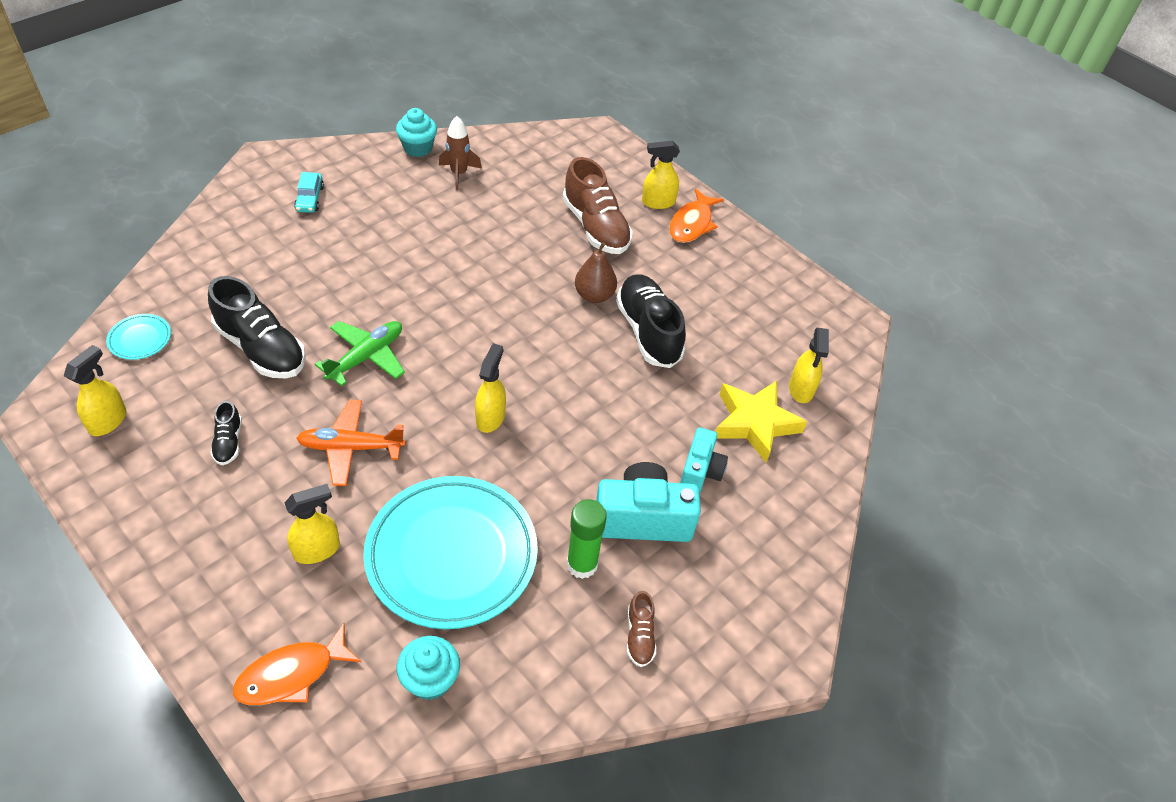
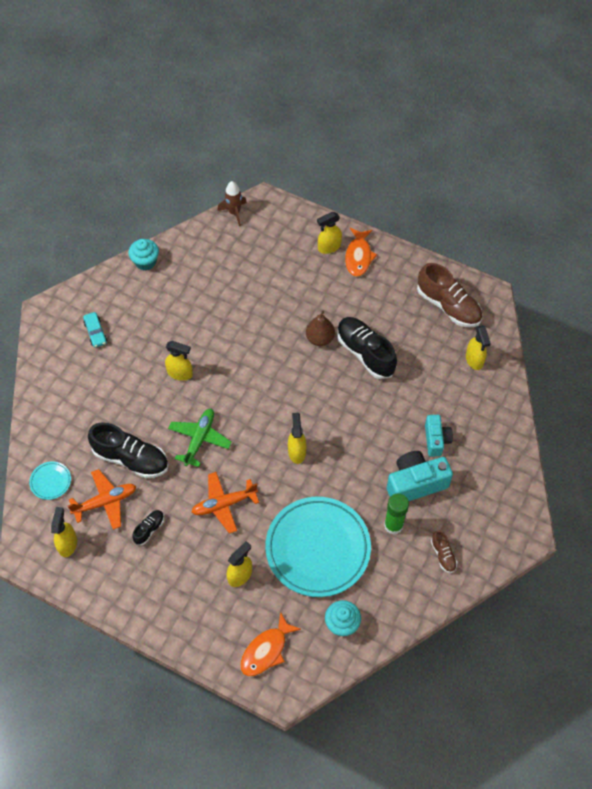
camera: 15 degrees left, 10 degrees up
(193, 388) = (105, 502): none -> orange plane
(228, 442) = (149, 529): black shoe -> black shoe turned 120 degrees counterclockwise
(387, 274) = (180, 373): none -> yellow spray bottle
(459, 174) = (185, 273): brown rocket -> brown rocket (234, 213)
(596, 227) = (297, 283): brown shoe -> brown shoe (448, 306)
(754, 423) = (455, 395): yellow star -> none

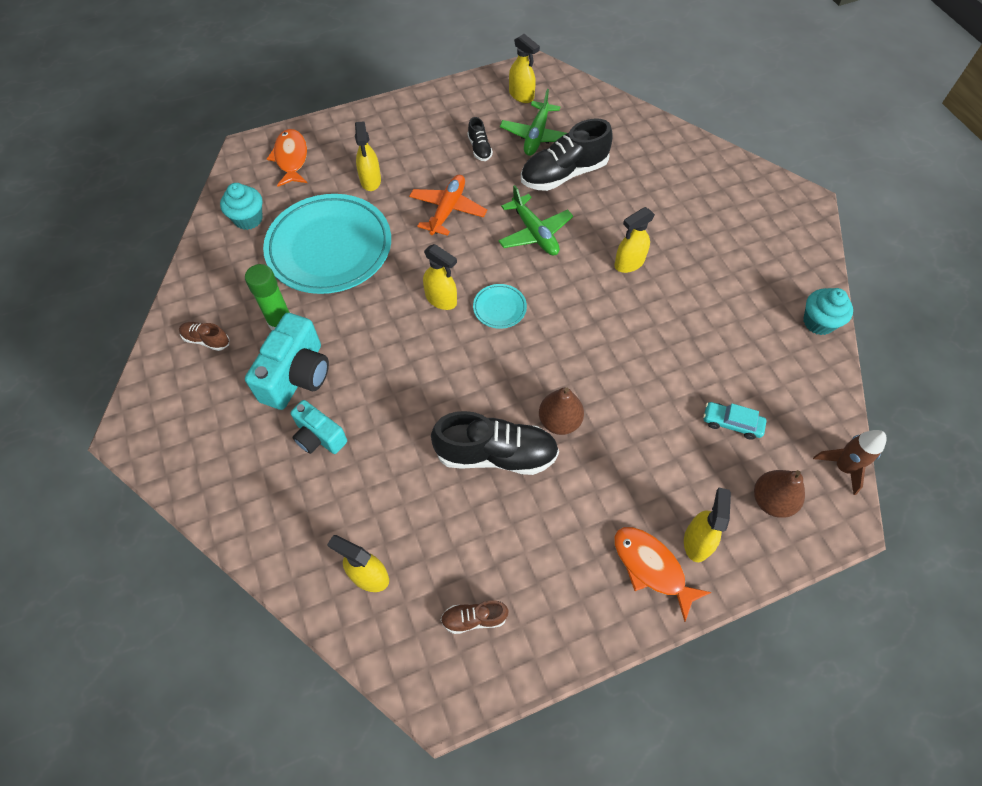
camera: 130 degrees right, 0 degrees up
(50, 481) = (593, 113): turquoise plate -> turquoise plate (499, 308)
(95, 332) = (743, 226): turquoise car -> turquoise car (731, 423)
(105, 502) = (536, 136): orange plane -> green plane
(280, 230) = (771, 500): none -> brown pear
(448, 306) = (474, 618): brown shoe -> brown shoe, size x0.48

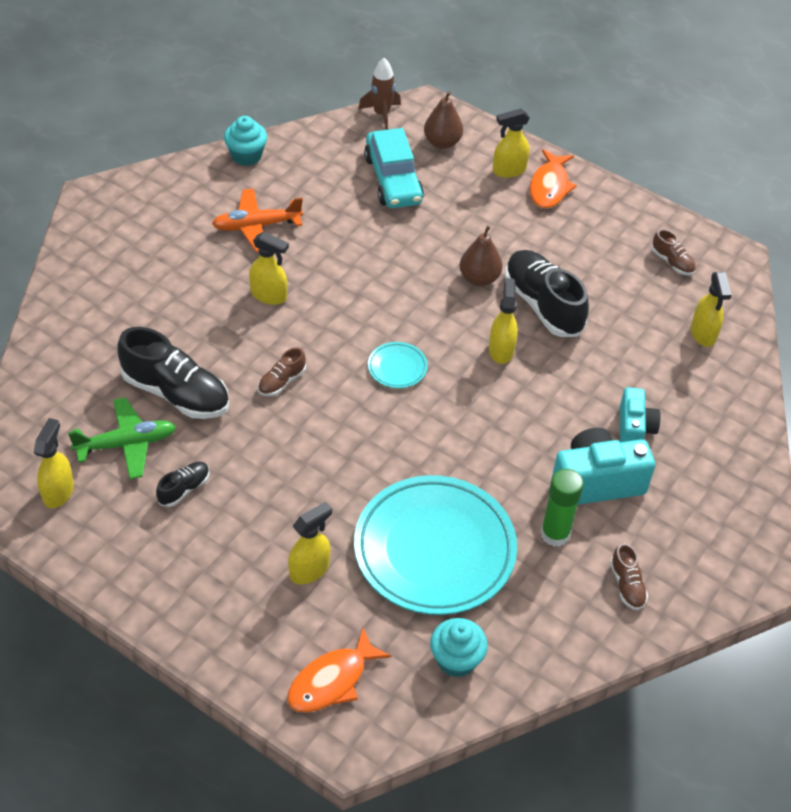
camera: 125 degrees left, 10 degrees down
(441, 299) = (423, 416): yellow spray bottle -> yellow spray bottle (501, 350)
(447, 210) = (302, 471): orange plane -> orange plane (256, 226)
(534, 233) = (281, 382): green plane -> brown shoe
(731, 423) = (393, 179): turquoise car -> turquoise car, size x1.90

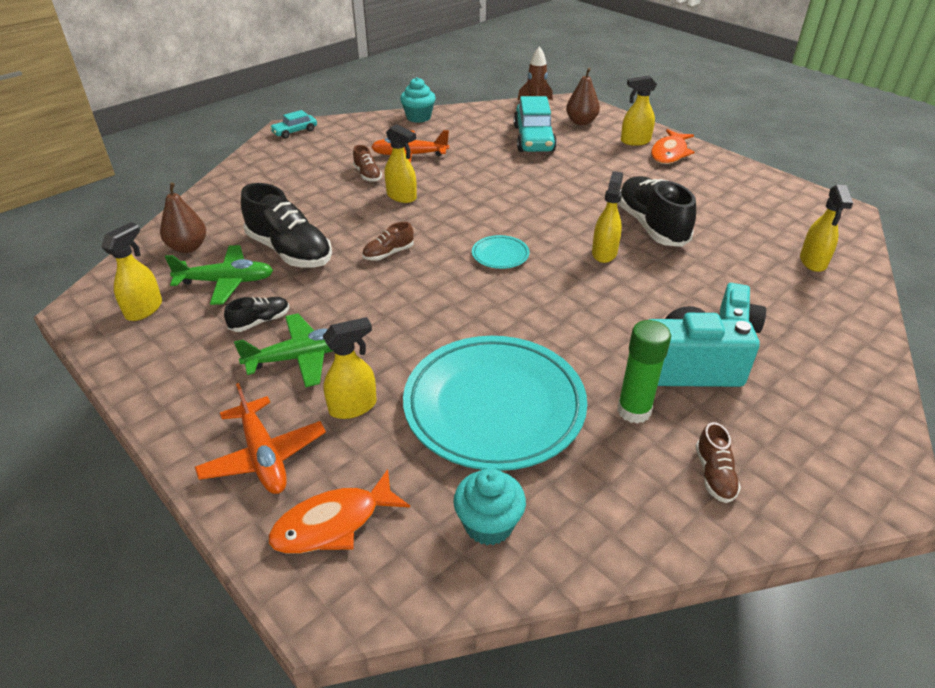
camera: 15 degrees right, 10 degrees down
(103, 200) = (295, 131): none -> turquoise car
(241, 524) = (301, 357): none -> green plane
(249, 631) = (263, 456): none -> orange plane
(479, 278) = (594, 203): brown pear -> brown pear (188, 247)
(672, 262) = (782, 209): brown shoe -> brown shoe (367, 175)

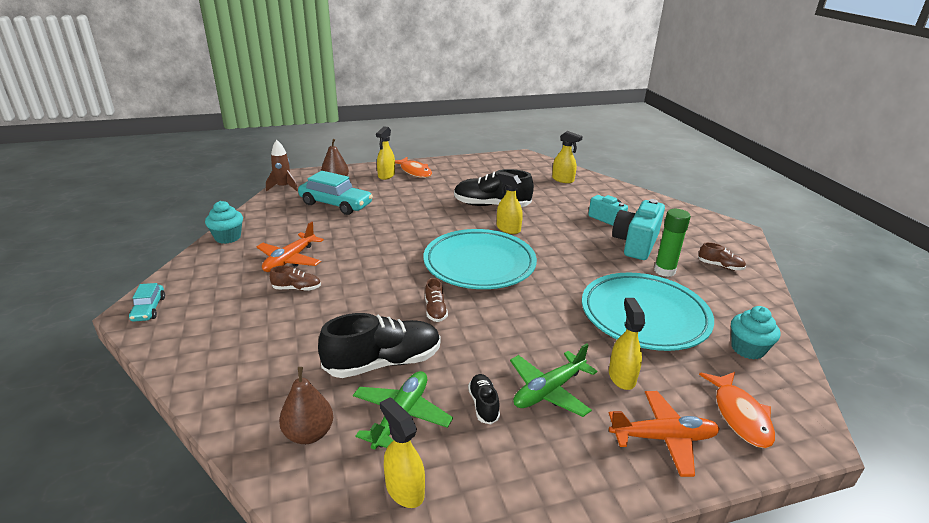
camera: 65 degrees left, 10 degrees down
(301, 357) = (549, 391): green plane -> green plane turned 135 degrees counterclockwise
(402, 196) = (354, 281): yellow spray bottle -> none
(500, 255) = (479, 264): turquoise plate -> turquoise plate, size x2.46

